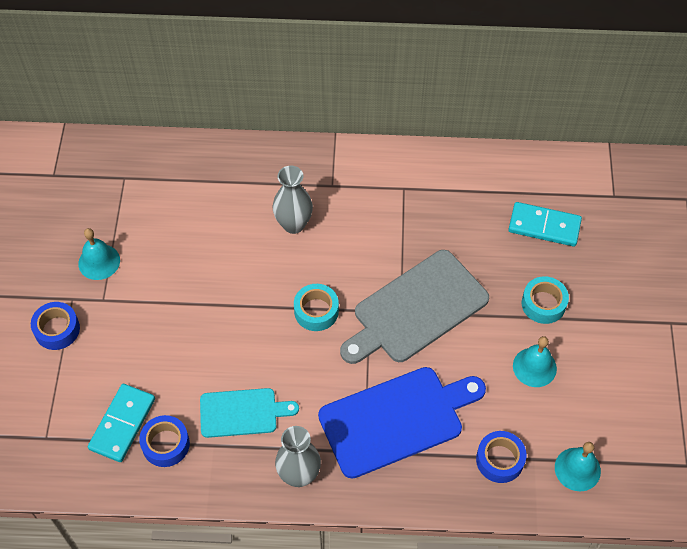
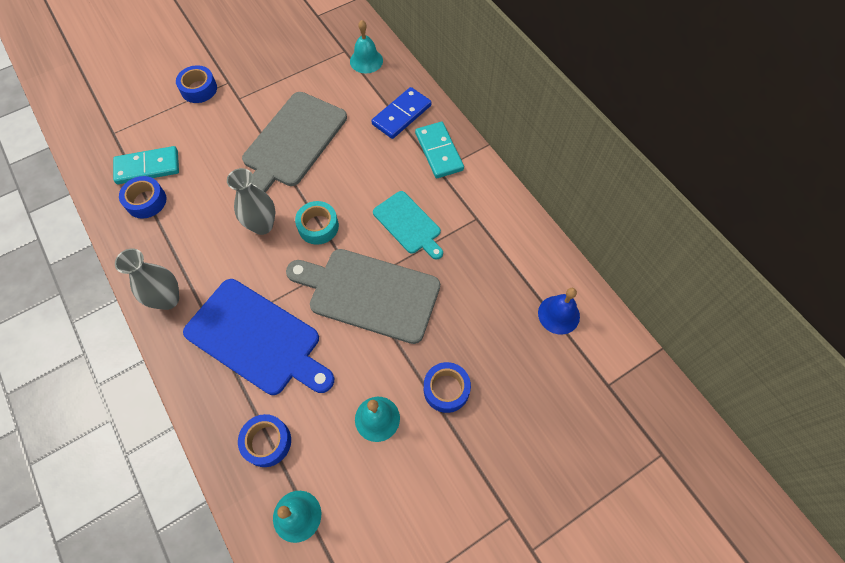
camera: 55 degrees right, 5 degrees up
(99, 262) = (267, 78): turquoise bell -> turquoise bell (366, 60)
(201, 282) = (292, 142): none -> grey cutting board
(242, 413) = (199, 231): turquoise cutting board -> turquoise cutting board (408, 224)
(245, 177) = (401, 115): none -> blue domino
(293, 224) = (384, 167): grey vase -> grey vase (262, 225)
(534, 189) = (558, 314): none -> blue bell
(543, 304) = (446, 389): turquoise tape -> blue tape
(544, 226) = (526, 344): turquoise domino -> turquoise domino (439, 152)

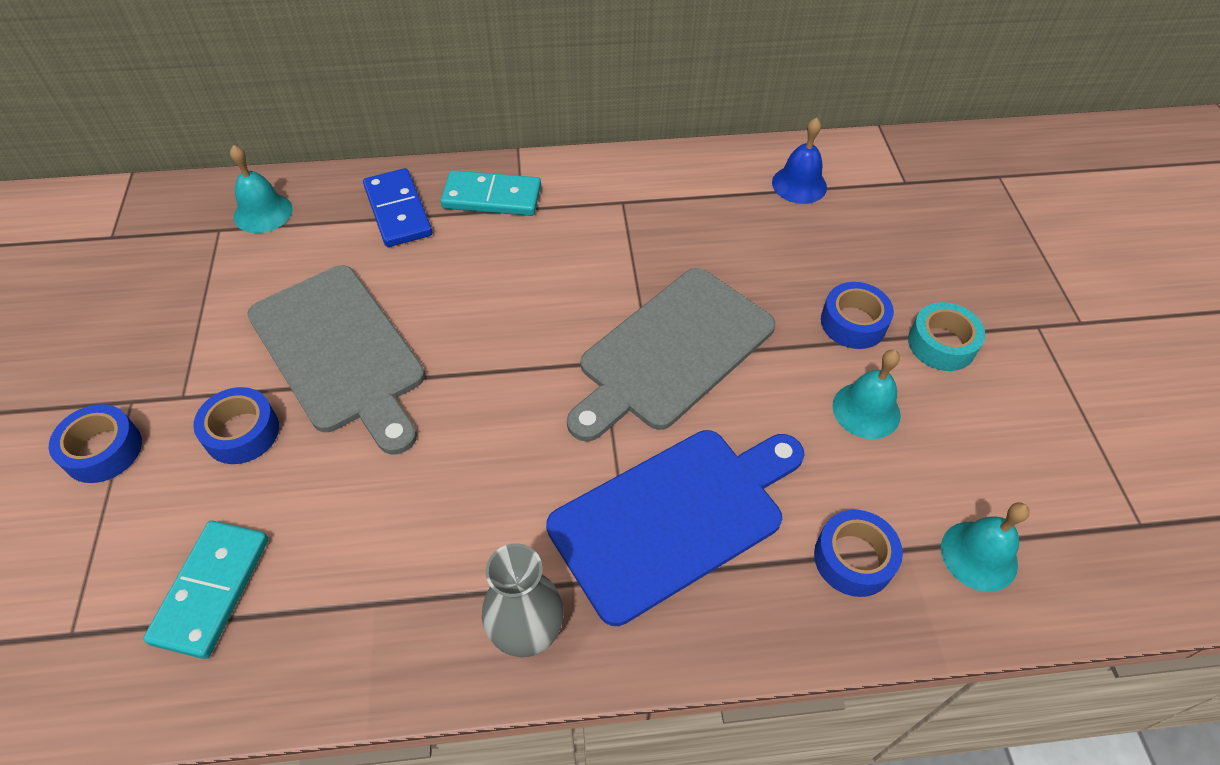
camera: 65 degrees left, 10 degrees down
(146, 201) = (289, 614): blue tape -> blue tape (242, 432)
(262, 225) = (470, 444): grey vase -> none
(318, 226) = (522, 372): turquoise tape -> turquoise tape (941, 344)
(408, 224) = (587, 270): turquoise cutting board -> none

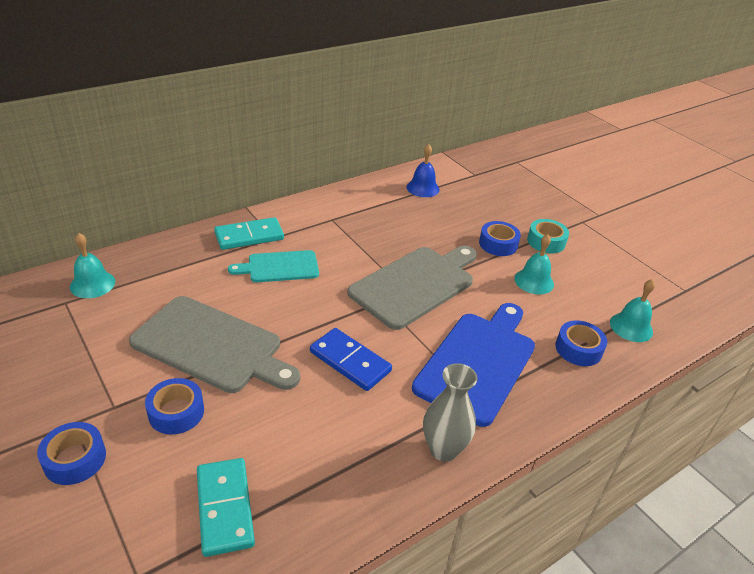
camera: 30 degrees left, 15 degrees down
(398, 211) = (191, 259): blue domino -> blue domino (350, 361)
(500, 259) = (279, 267): none -> turquoise cutting board
(671, 352) = (416, 284): grey cutting board -> grey cutting board turned 150 degrees counterclockwise

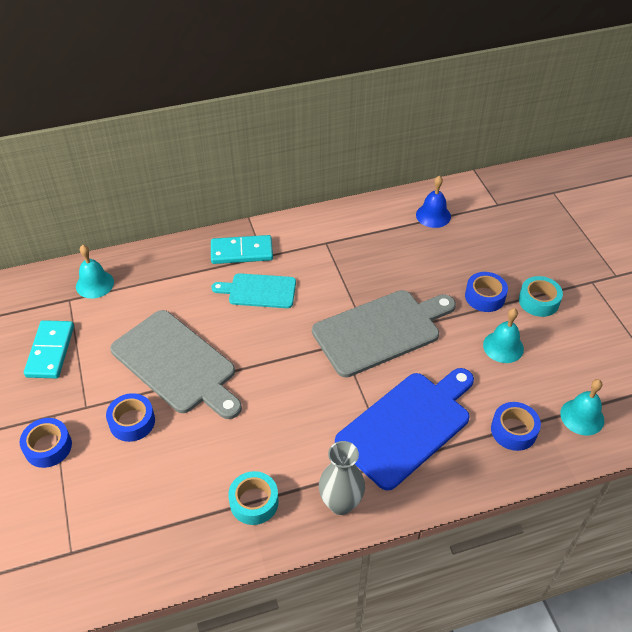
camera: 20 degrees right, 10 degrees up
(225, 508) = (147, 513): turquoise domino -> turquoise domino (50, 351)
(348, 468) = (254, 502): none -> turquoise tape
(350, 361) = (289, 402): blue domino -> none

